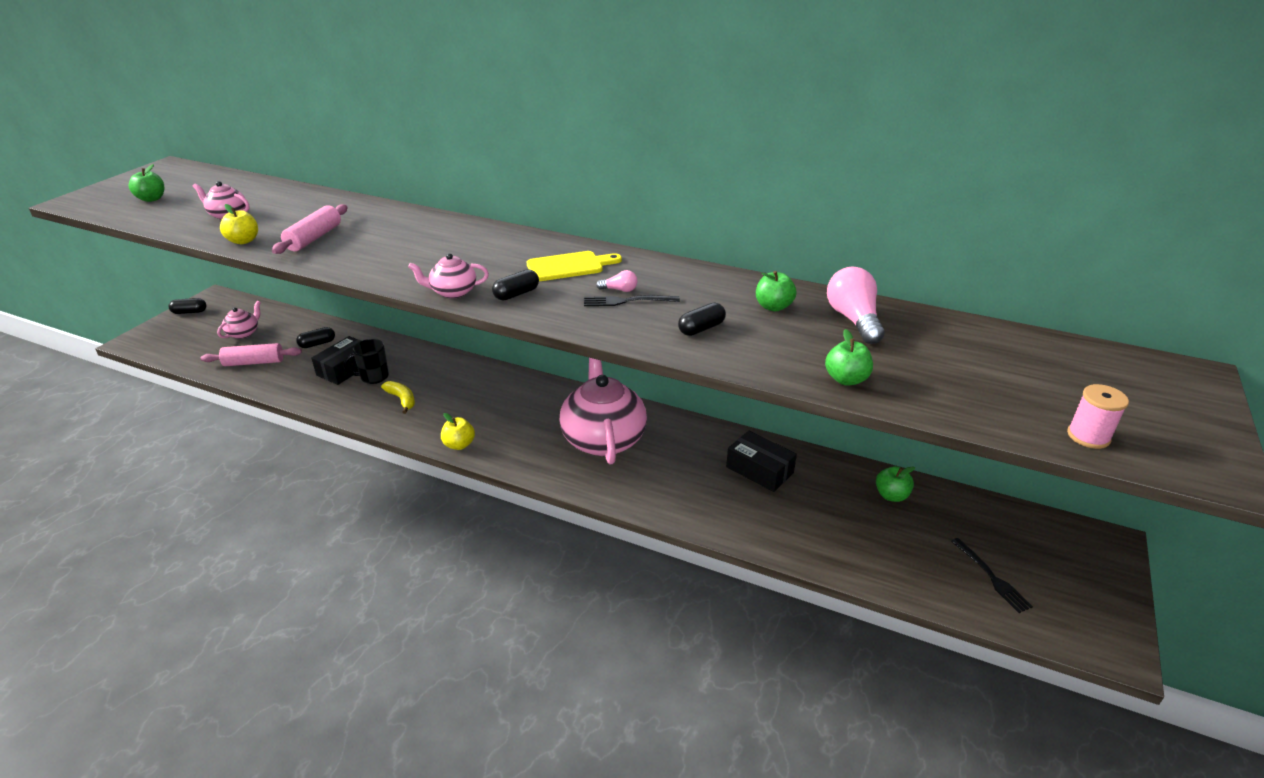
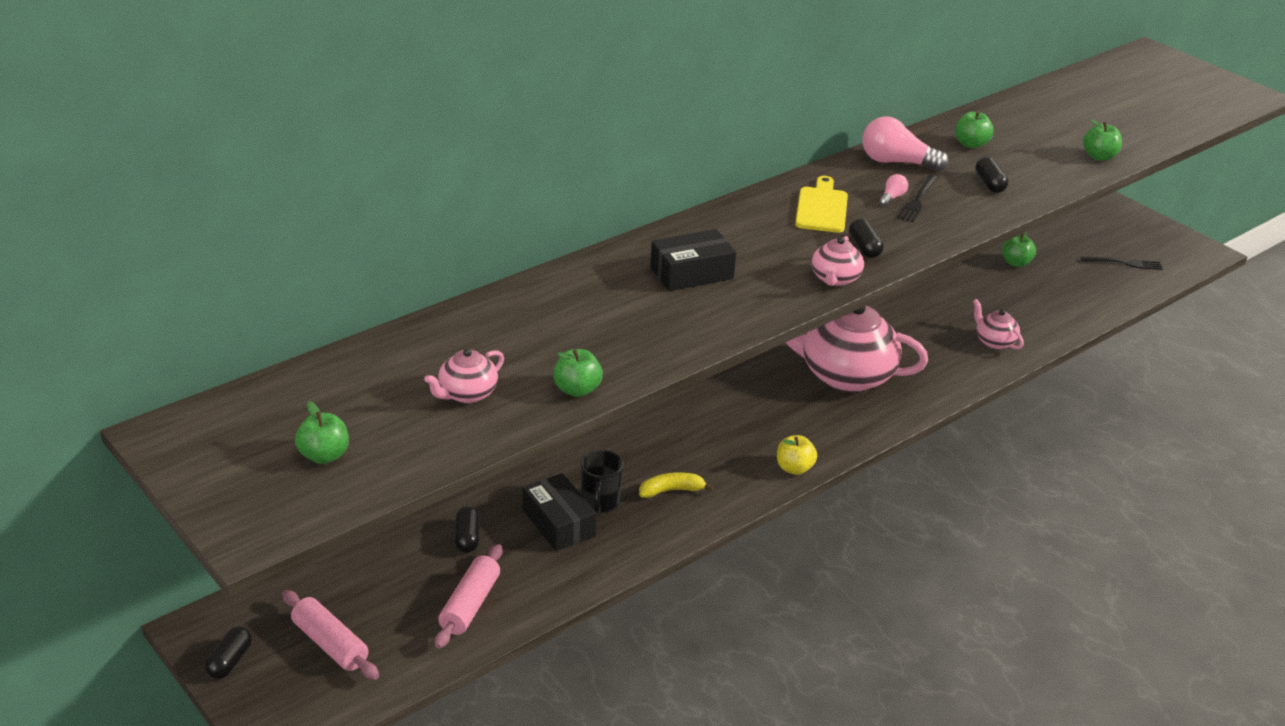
camera: 65 degrees left, 0 degrees up
(243, 241) = (577, 390): yellow apple -> green apple
(243, 333) = (366, 607): pink teapot -> pink teapot (994, 342)
(314, 238) = (614, 339): pink rolling pin -> pink rolling pin (330, 644)
(759, 470) = (947, 309): black box -> black box (691, 273)
(853, 320) = (1013, 123): pink light bulb -> pink light bulb (896, 162)
(1088, 436) = (1203, 111): pink spool -> none

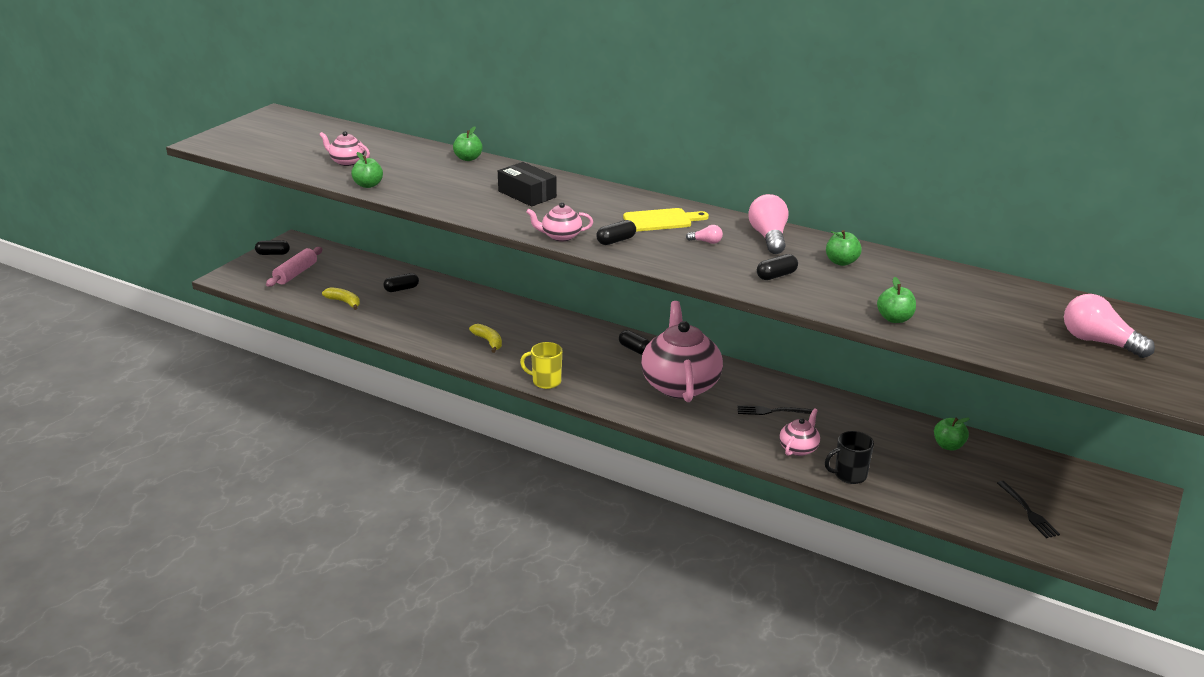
camera: 70 degrees right, 5 degrees down
(324, 456) = (273, 144): green apple -> green apple (468, 158)
(470, 605) = (344, 302): pink rolling pin -> yellow banana
(559, 523) = (432, 312): black box -> none
(600, 503) = (459, 321): black mug -> black mug (849, 475)
(751, 383) = (634, 349): none -> black capsule
(794, 468) = (545, 381): yellow apple -> yellow mug
(917, 201) = (712, 251): black fork -> black fork (772, 411)
(1161, 91) = (1098, 342): none -> pink light bulb

